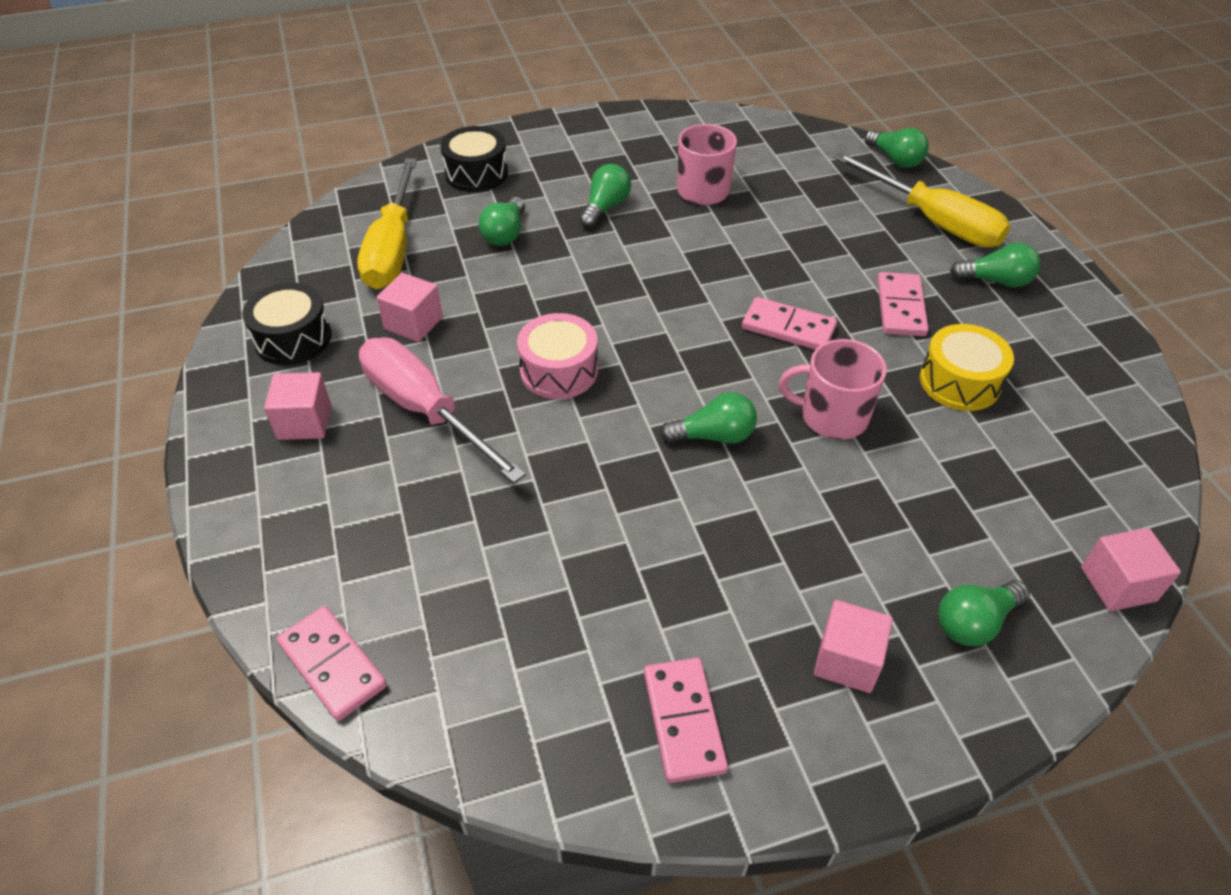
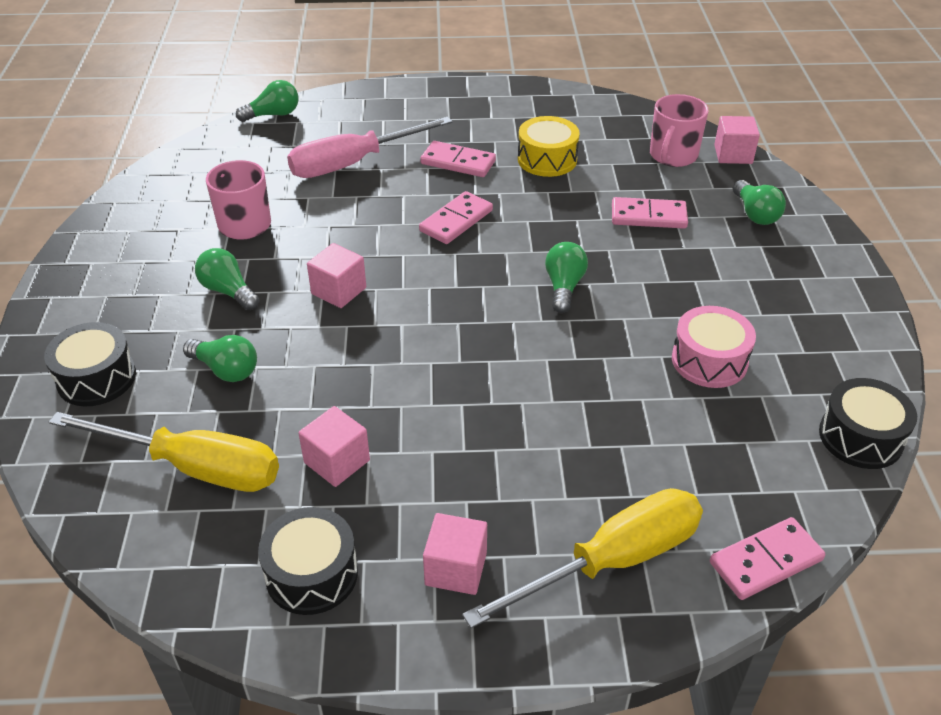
camera: 75 degrees left, 5 degrees down
(425, 410) = (472, 465): pink screwdriver -> pink screwdriver (353, 163)
(542, 767) = (860, 437): none -> black drum
(559, 370) = (453, 363): pink drum -> pink drum (709, 360)
(683, 721) = (824, 358): pink domino -> pink domino (648, 216)
(832, 416) = (562, 224): pink mug -> pink mug (673, 155)
(847, 660) = (780, 273): pink cube -> pink cube (339, 291)
(933, 221) = (365, 120): yellow screwdriver -> yellow screwdriver (612, 561)
(996, 281) = (449, 114): green light bulb -> none

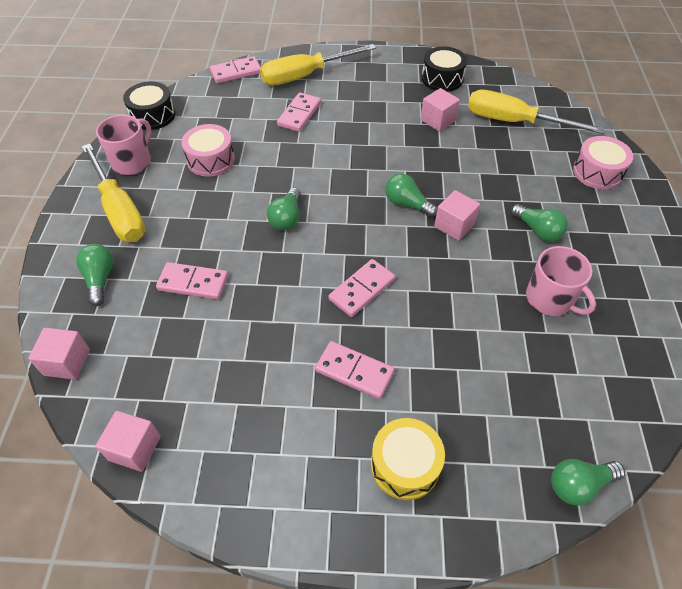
camera: 175 degrees left, 10 degrees up
(96, 378) = (597, 172): black drum -> pink drum
(226, 370) = (517, 172): green light bulb -> green light bulb (407, 204)
(353, 163) = (464, 378): pink screwdriver -> none
(456, 568) = (376, 77): pink cube -> pink cube (135, 448)
(547, 159) = (261, 369): yellow drum -> yellow drum (405, 465)
(596, 458) = (299, 114): none -> pink domino
(673, 155) = (129, 365): pink mug -> pink mug (132, 162)
(791, 283) = (119, 210): none -> yellow screwdriver

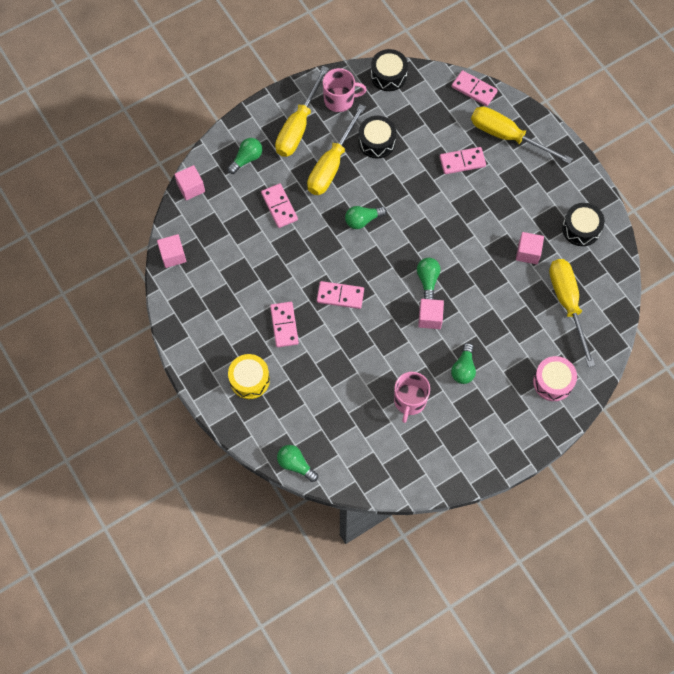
camera: 55 degrees right, 15 degrees up
(195, 208) = (331, 164): none -> yellow screwdriver
(211, 160) = (376, 142): pink drum -> black drum

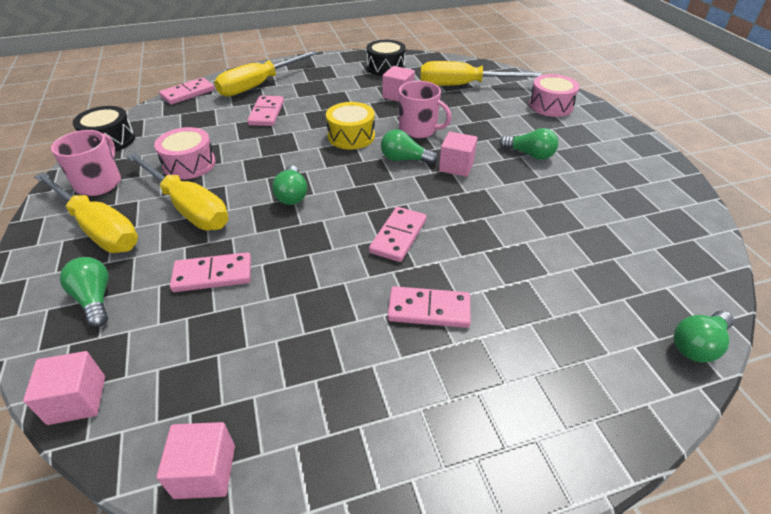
camera: 75 degrees left, 25 degrees down
(249, 380) = (528, 382): yellow drum -> yellow drum (351, 136)
(376, 142) = (189, 164): black drum -> pink drum
(410, 401) = (573, 201): pink mug -> pink mug (419, 129)

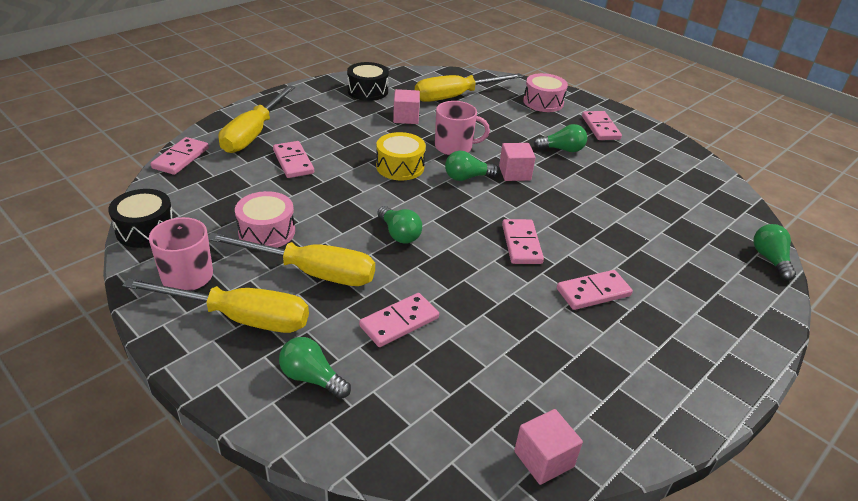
camera: 30 degrees left, 5 degrees down
(77, 400) = (389, 457): pink cube -> none
(594, 142) = (600, 128): none -> pink domino
(697, 345) = (770, 259): green light bulb -> green light bulb turned 150 degrees clockwise

